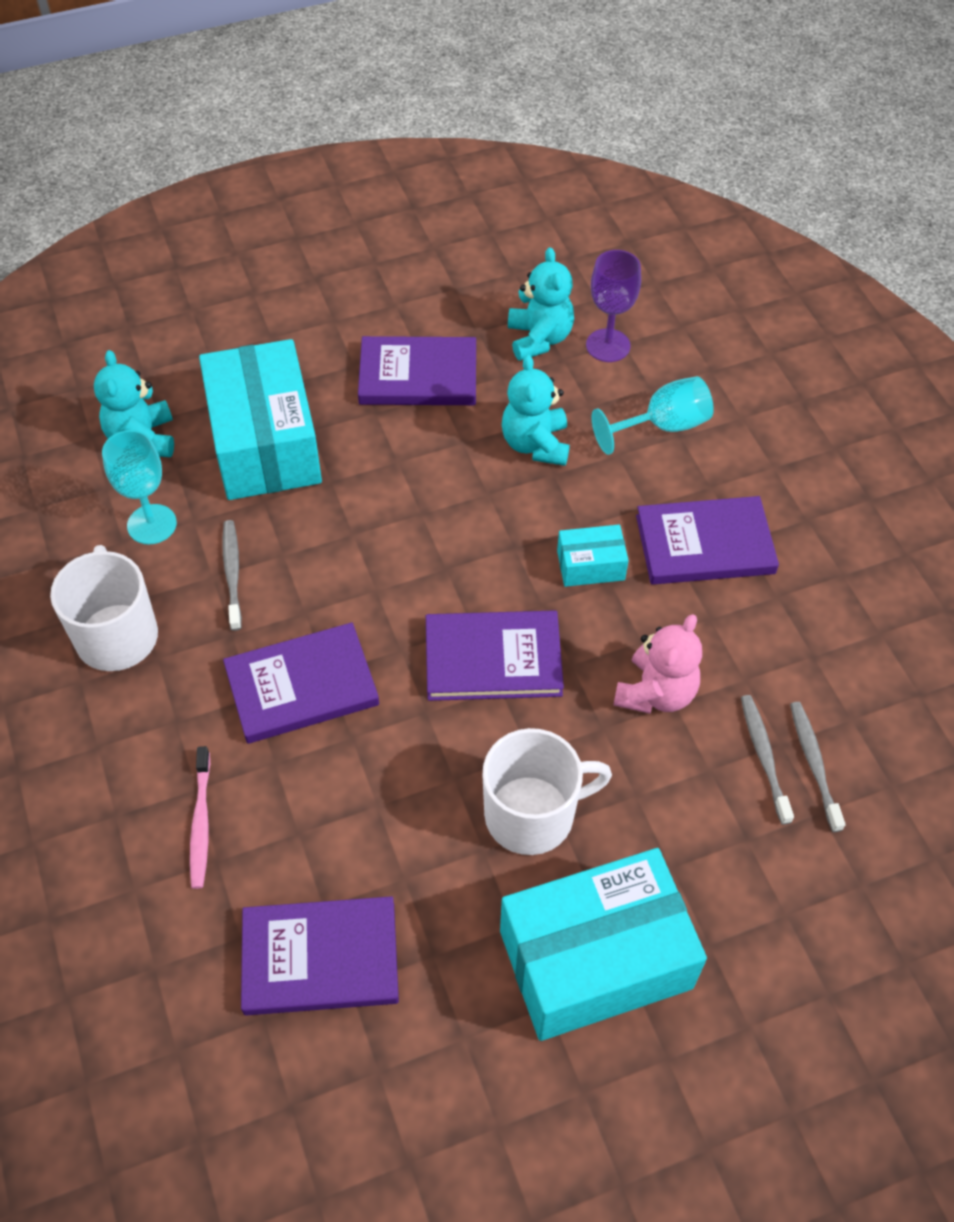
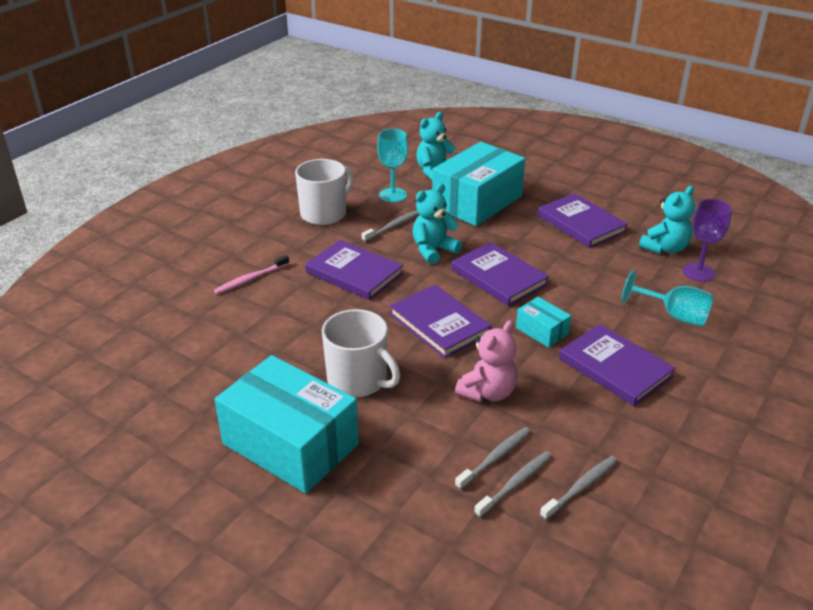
camera: 55 degrees right, 20 degrees down
(320, 958) = (209, 346): purple book -> purple book (498, 277)
(535, 444) = (594, 277): turquoise teddy bear -> turquoise teddy bear (433, 250)
(656, 693) = (487, 392): pink teddy bear -> pink teddy bear turned 45 degrees counterclockwise
(857, 707) = (581, 487): none -> grey toothbrush

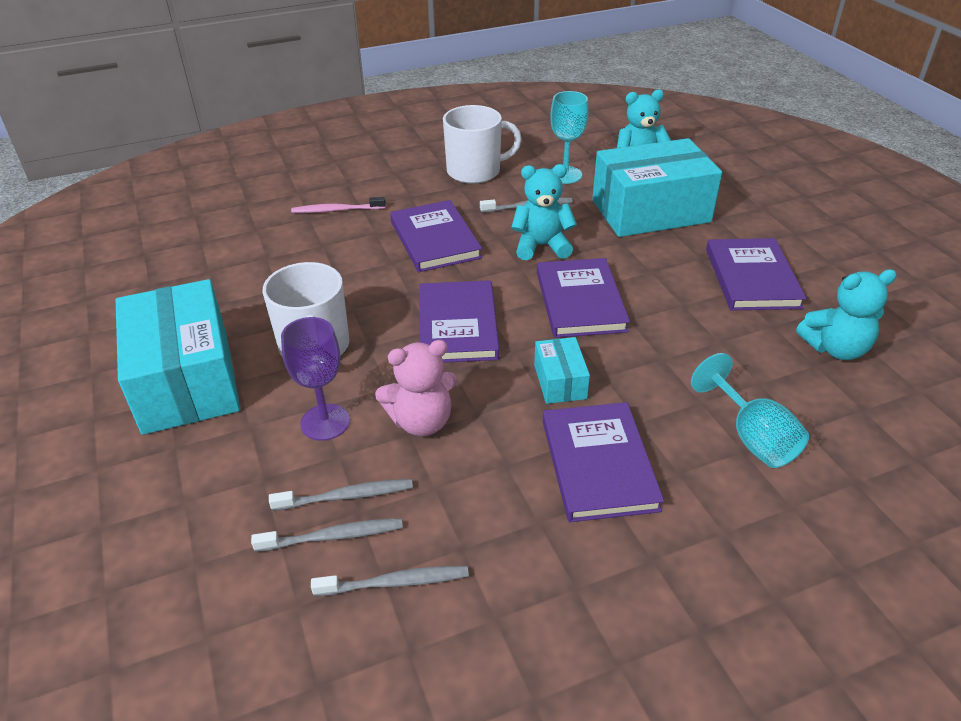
camera: 35 degrees right, 5 degrees up
(698, 272) = (851, 397): purple goblet -> purple goblet (325, 422)

